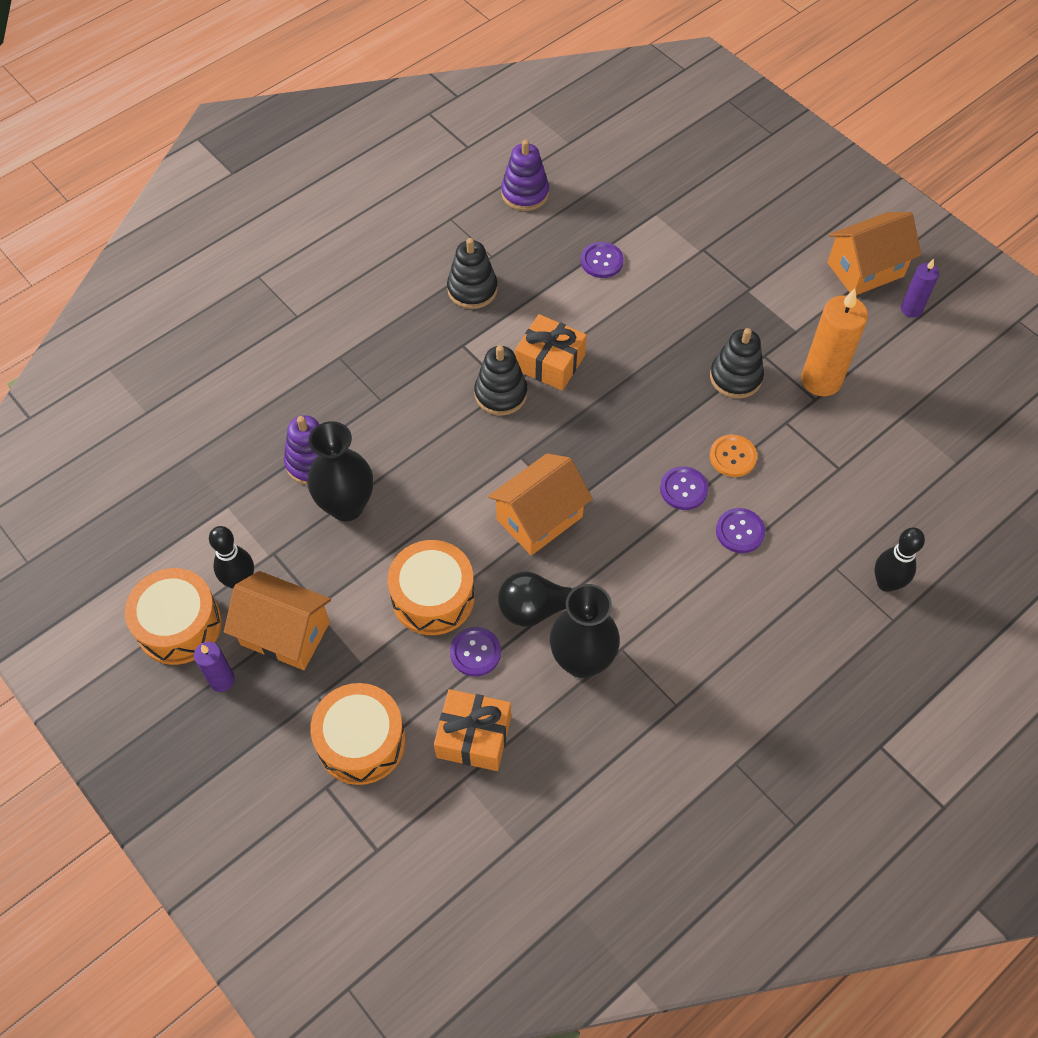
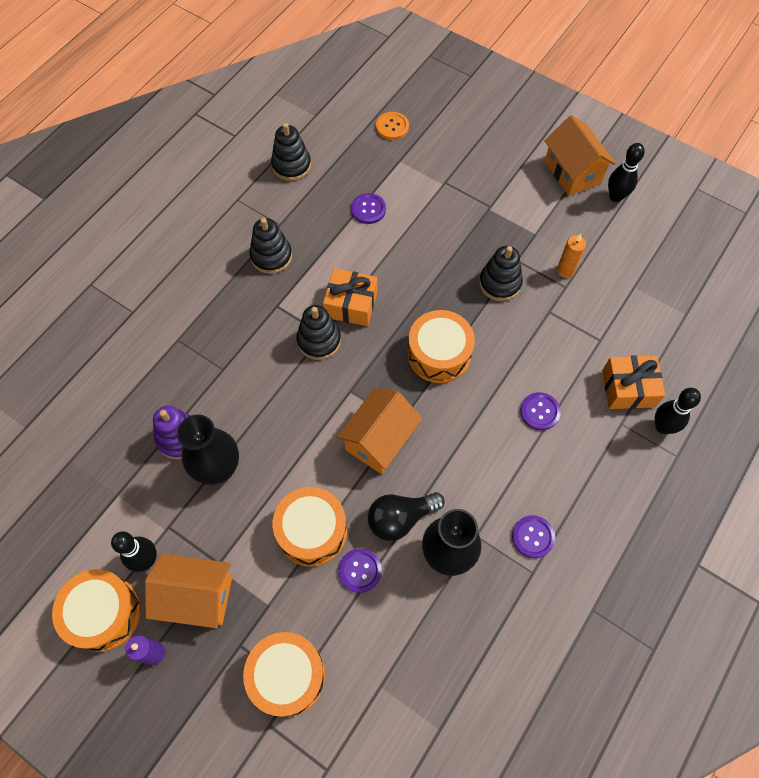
camera: 15 degrees left, 5 degrees up
(474, 736) = (379, 645): orange gift -> orange gift (628, 388)
(525, 193) = (291, 165): purple stacking toy -> black stacking toy
(638, 440) = (439, 354): none -> orange drum
(683, 489) = (486, 387): purple button -> purple button (533, 537)
(733, 457) = (516, 350): orange button -> orange button (392, 127)
(821, 380) = (565, 270): orange candle -> orange candle, size x0.55
(865, 269) = (572, 172): orange house -> orange house turned 75 degrees counterclockwise
(911, 309) = (616, 197): purple candle -> black bowling pin

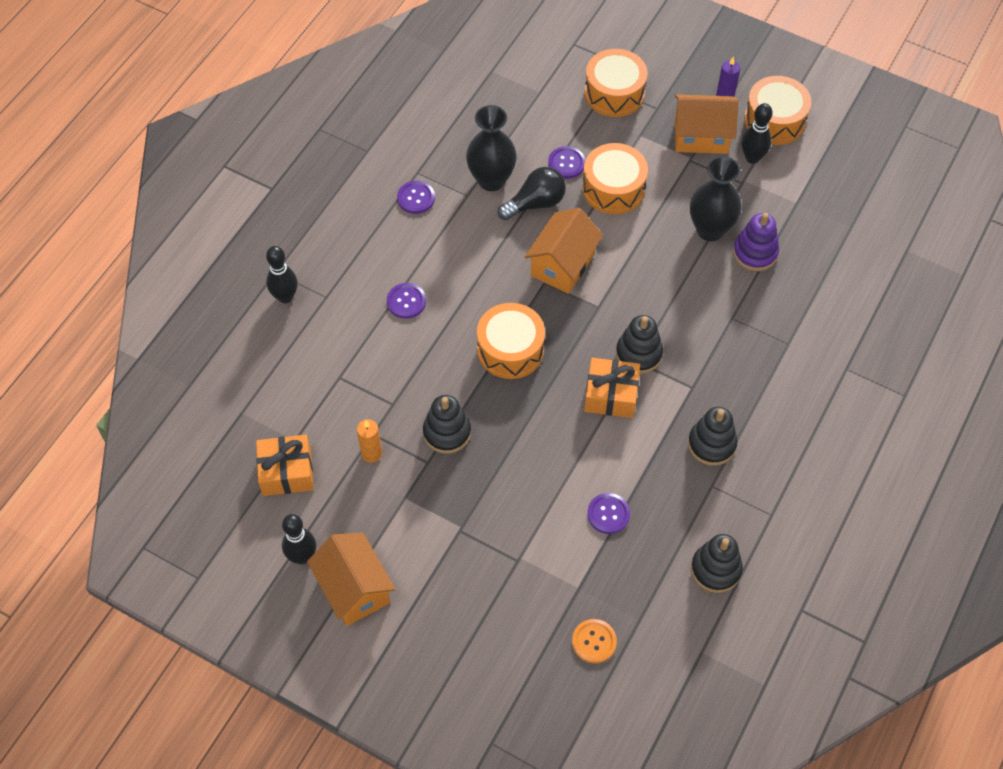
camera: 175 degrees right, 5 degrees down
(628, 388) = (315, 330): orange gift -> orange gift (287, 472)

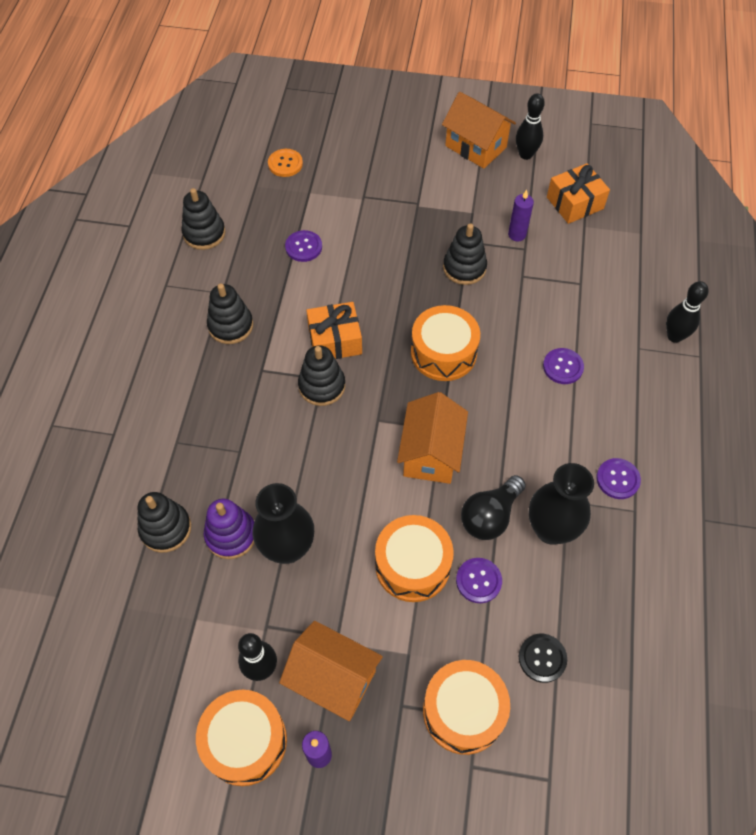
camera: 160 degrees right, 0 degrees up
(371, 453) = (517, 234): orange candle -> purple candle
(543, 105) = (542, 658): none -> black button
(701, 136) = (333, 679): orange house -> orange house turned 45 degrees clockwise
(809, 274) = (165, 528): none -> black stacking toy

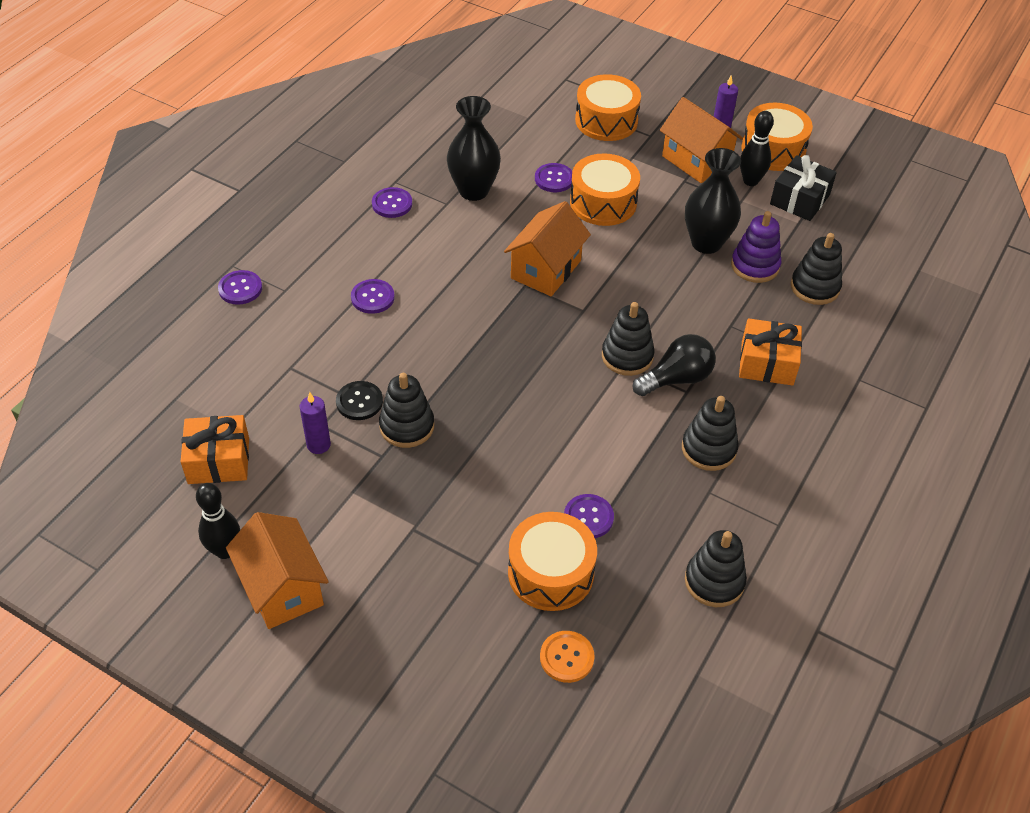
camera: 160 degrees left, 10 degrees down
(198, 658) = (800, 199): none -> black gift
(335, 340) = (595, 396): orange gift -> orange gift (767, 363)
(443, 352) = (484, 347): orange drum -> orange drum (550, 573)
(490, 516) = (519, 213): black light bulb -> black light bulb (676, 379)
(542, 658) = (532, 128): black button -> black button (359, 402)
(674, 336) = (240, 288): black bowling pin -> purple button

